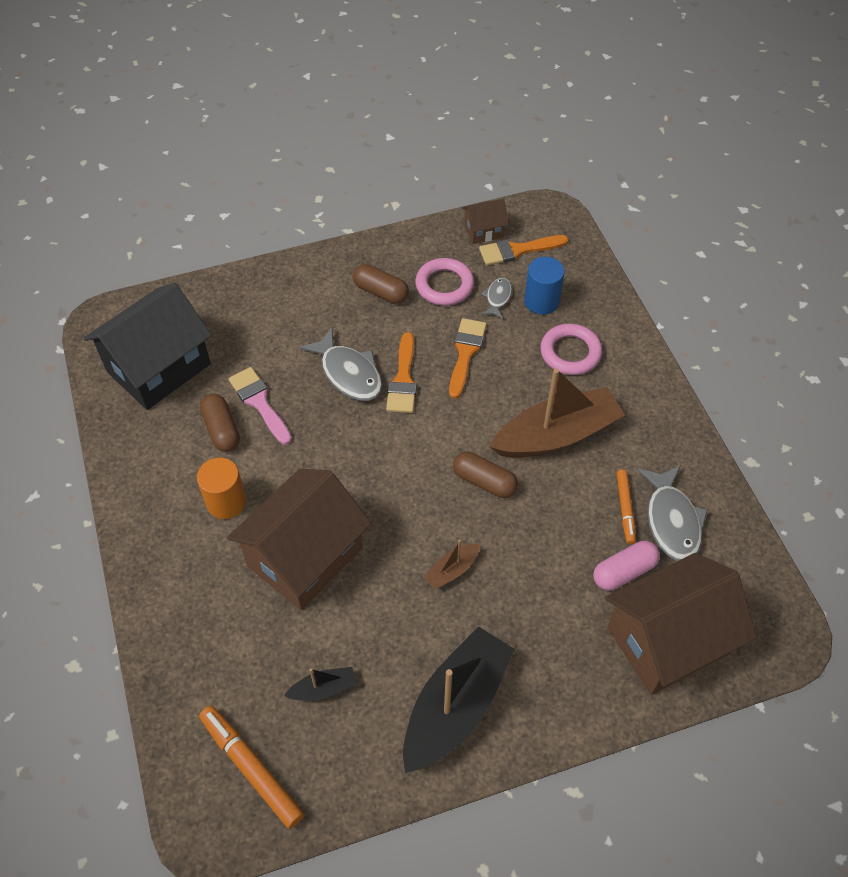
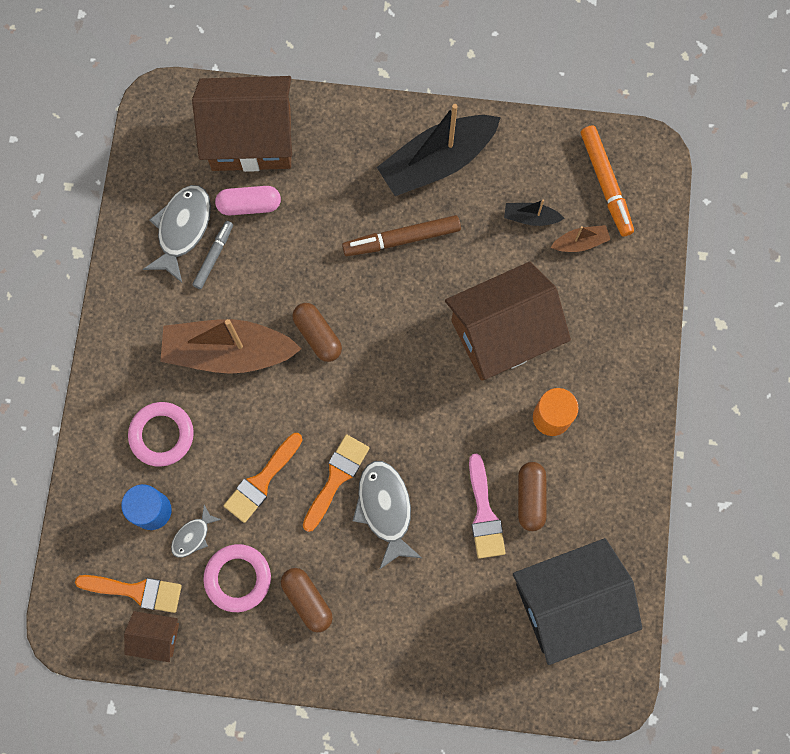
camera: 155 degrees left, 20 degrees up
(451, 605) = (401, 239): none -> brown marker
(452, 570) = (386, 267): brown boat -> brown boat (580, 242)
(625, 509) = (214, 256): orange marker -> grey marker

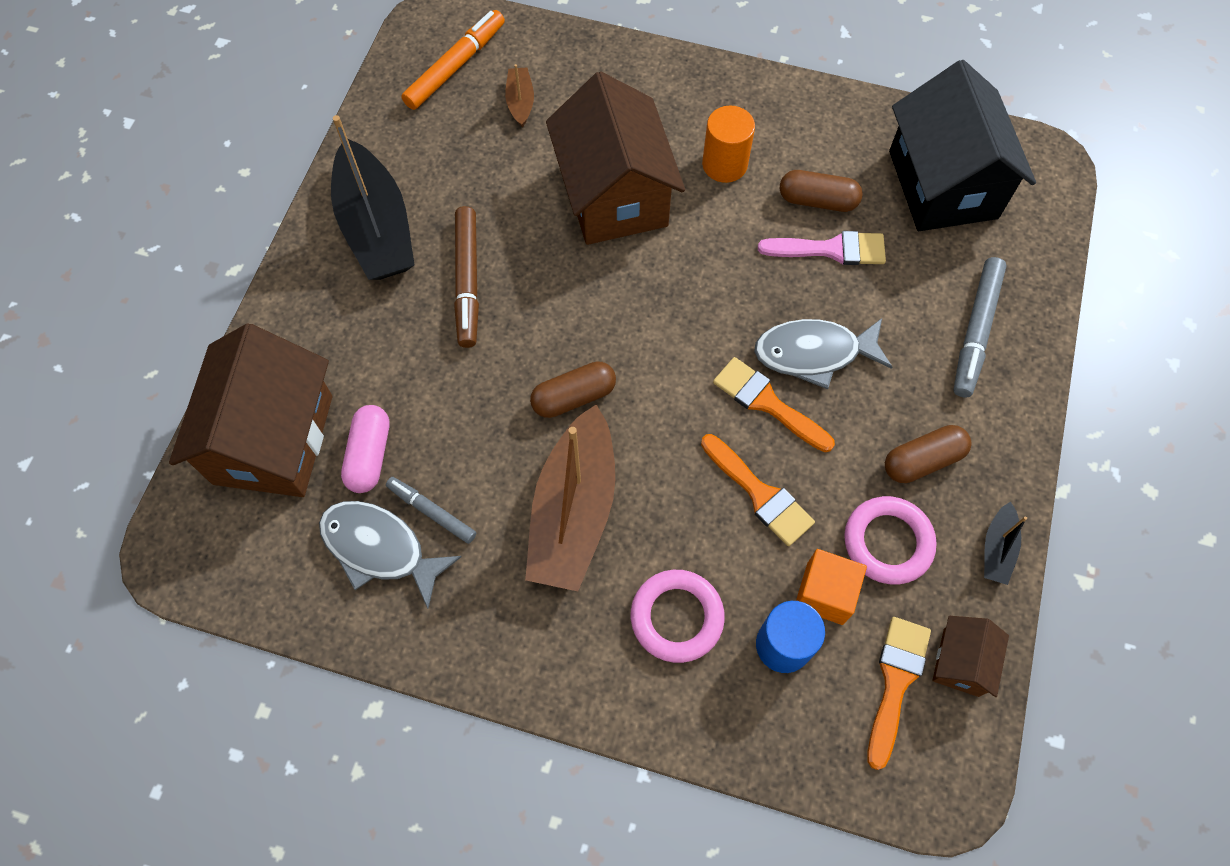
camera: 80 degrees left, 10 degrees down
(193, 536) = (824, 593): grey fish -> orange cube
(428, 637) = (975, 331): none -> grey marker
(530, 217) = (476, 144): black boat -> black boat (997, 549)
(605, 184) = (455, 66): orange marker -> orange marker turned 45 degrees counterclockwise

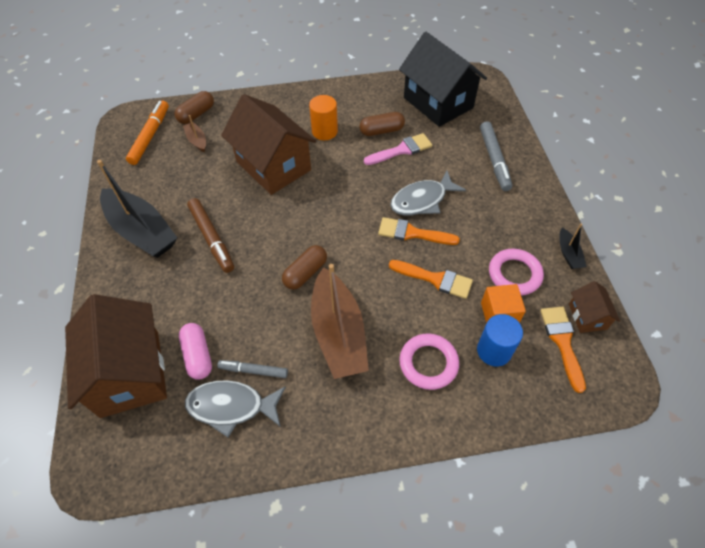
camera: 25 degrees left, 10 degrees down
(922, 460) = (506, 228): brown capsule -> brown capsule (196, 114)

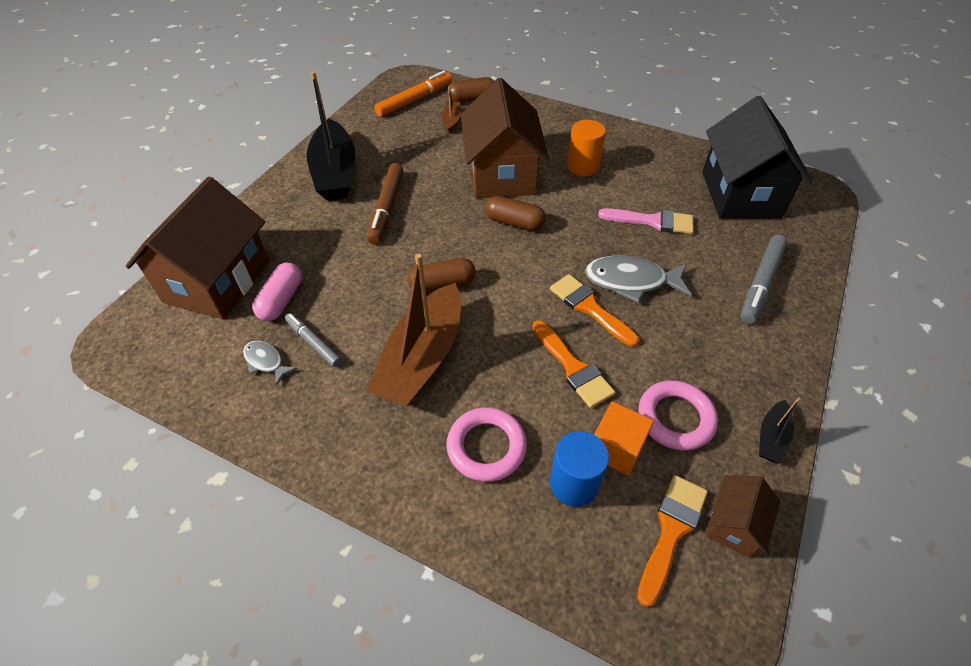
camera: 35 degrees right, 5 degrees down
(231, 406) = (266, 362): grey fish -> grey fish, size x0.54
(381, 131) = (646, 193): brown capsule -> brown capsule (514, 222)

